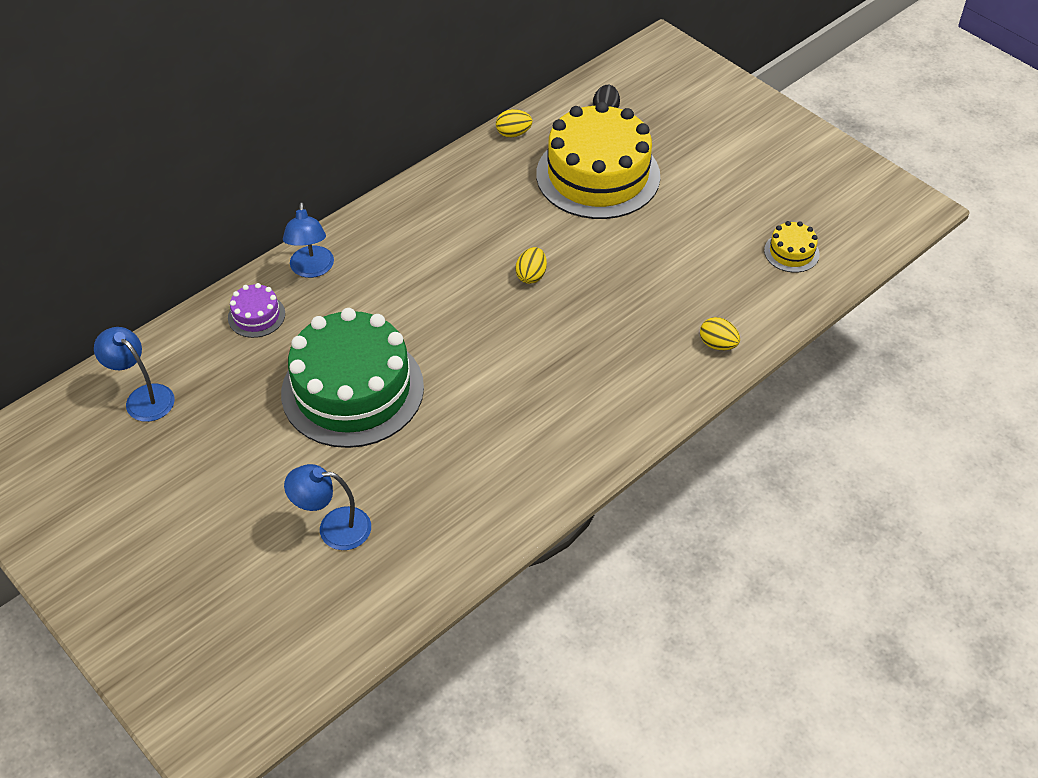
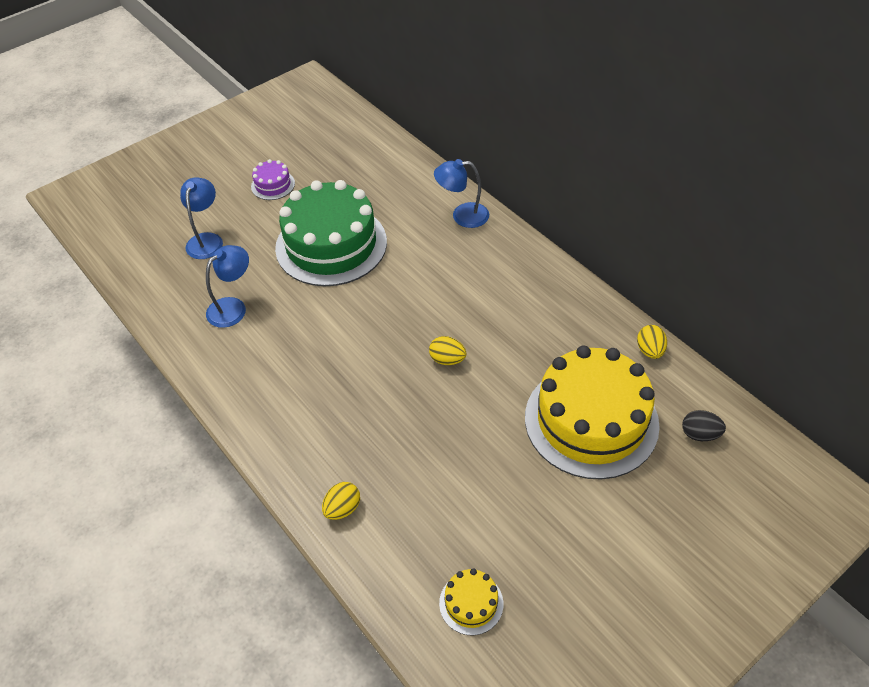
camera: 95 degrees right, 0 degrees up
(143, 397) = (343, 141): blue lamp -> blue lamp (233, 307)
(256, 316) = (414, 189): purple cake -> purple cake (273, 185)

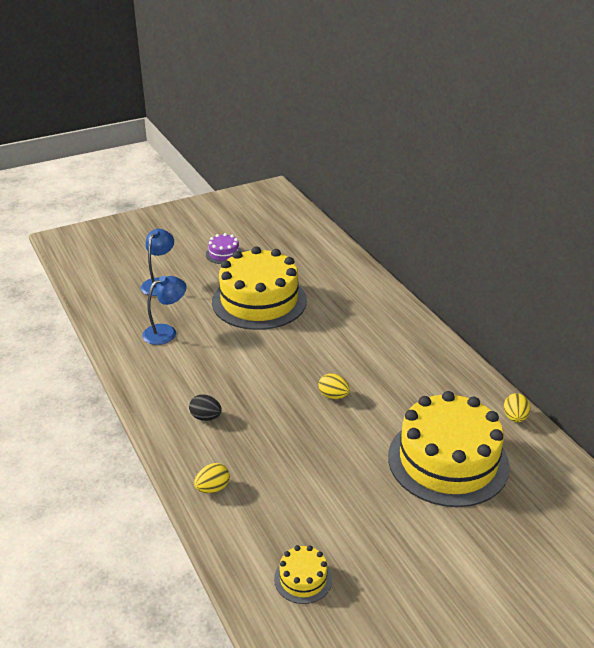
camera: 10 degrees right, 15 degrees down
(331, 245) = (259, 301): green cake -> yellow cake
(462, 216) = (375, 296): blue lamp -> none
(699, 434) = (545, 488): black egg -> black egg (206, 417)

